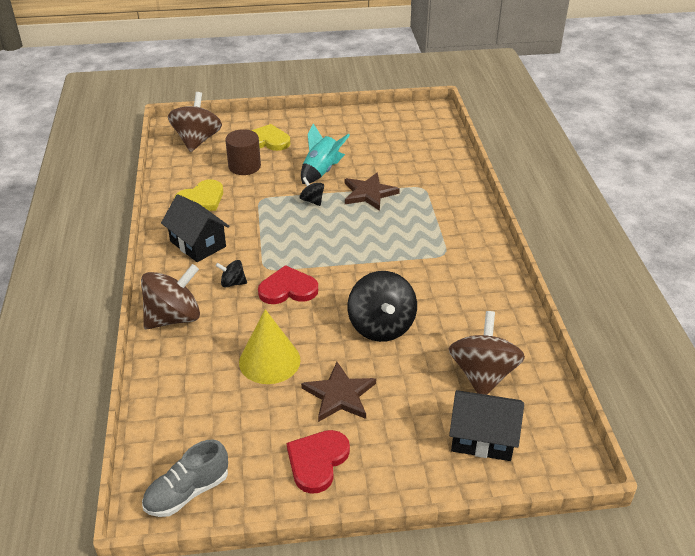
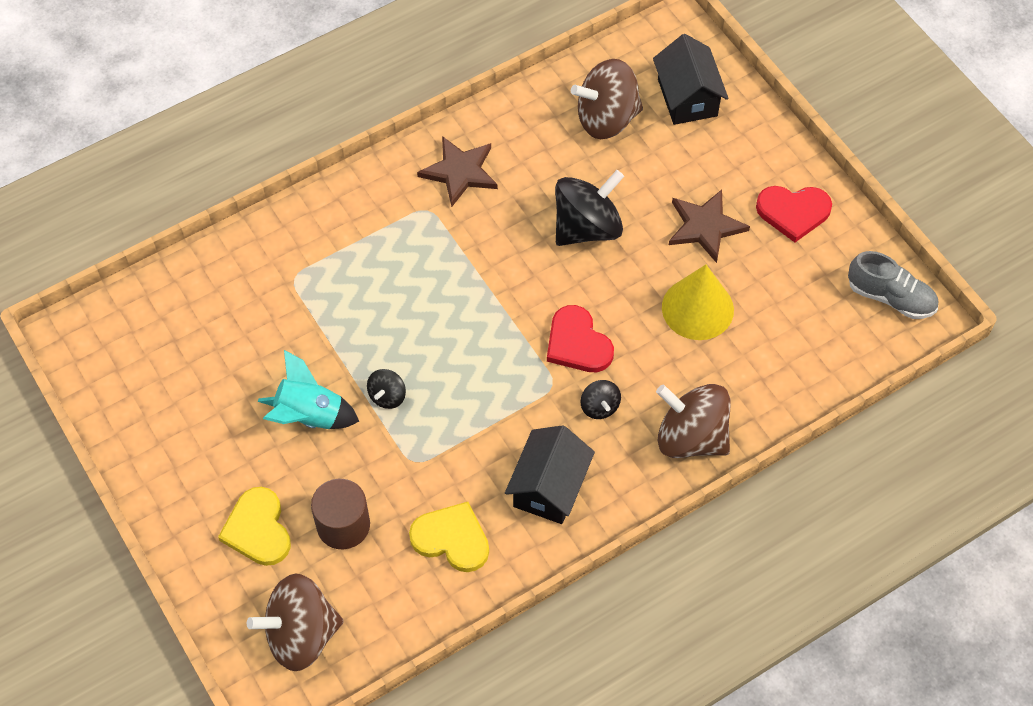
camera: 115 degrees left, 20 degrees up
(369, 193) = (338, 335): brown star -> brown star (460, 172)

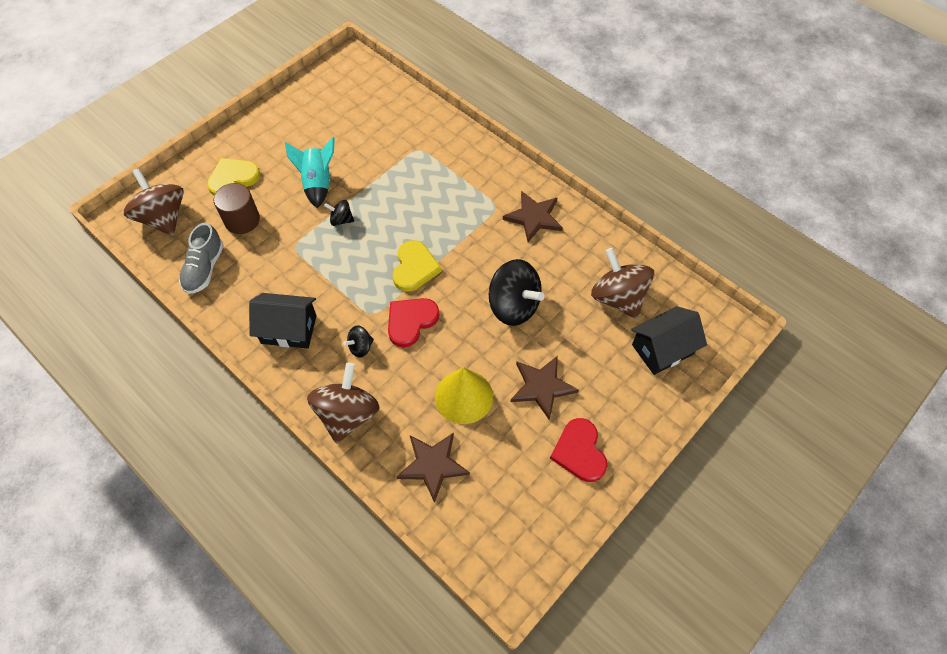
camera: 75 degrees right, 0 degrees up
(451, 539) = (240, 281): yellow heart -> yellow heart (414, 268)
(777, 359) = (432, 465): none -> brown star
(890, 297) = (519, 548): grey shoe -> grey shoe (204, 268)

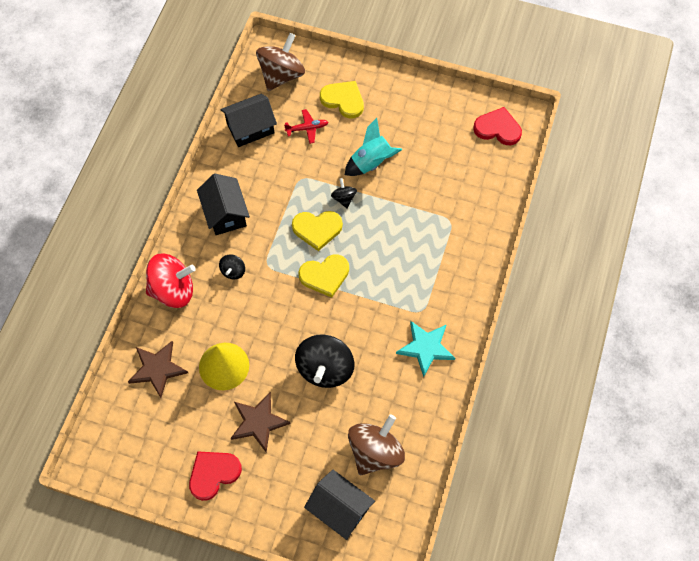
camera: 65 degrees right, 5 degrees up
(204, 268) = (250, 128): grey shoe -> black house
(242, 220) = (307, 128): brown cylinder -> red plane
(347, 414) = (173, 290): brown spinning top -> red spinning top
(360, 255) = (317, 229): none -> yellow heart
(360, 347) = (233, 271): black spinning top -> black spinning top turned 105 degrees counterclockwise
(411, 321) = (273, 296): red heart -> red heart (498, 128)
(534, 217) = (426, 347): brown star -> turquoise star

